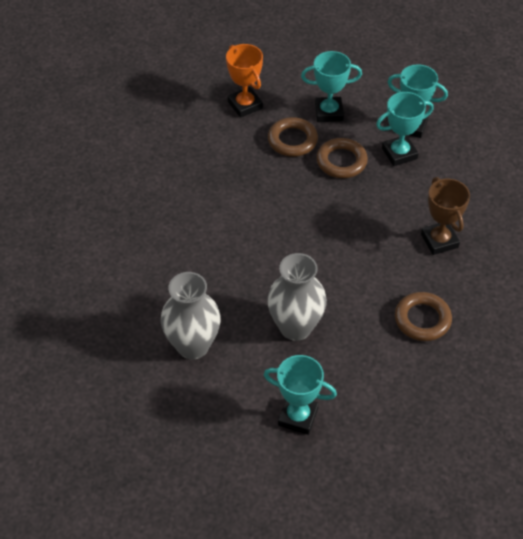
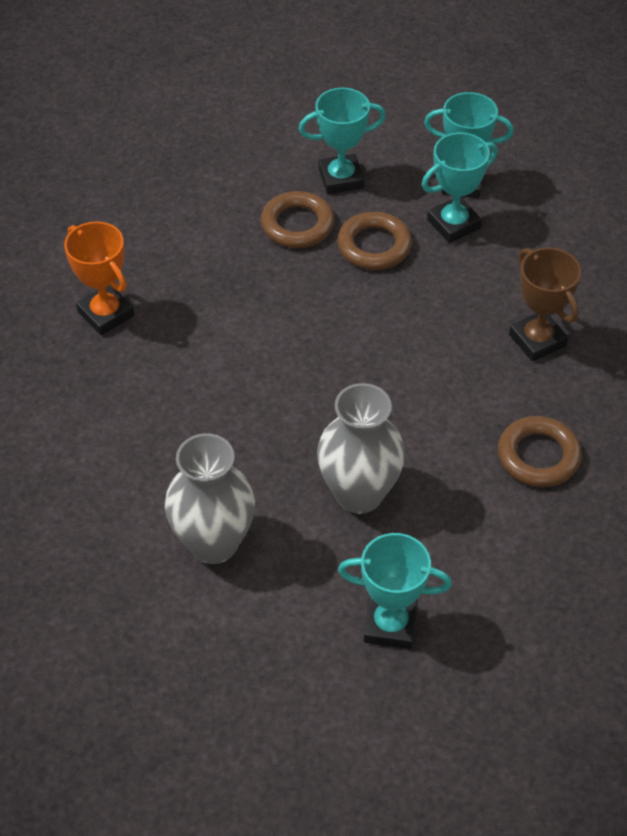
camera: 10 degrees left, 0 degrees up
(245, 105) = (218, 183): orange trophy -> orange trophy (106, 314)

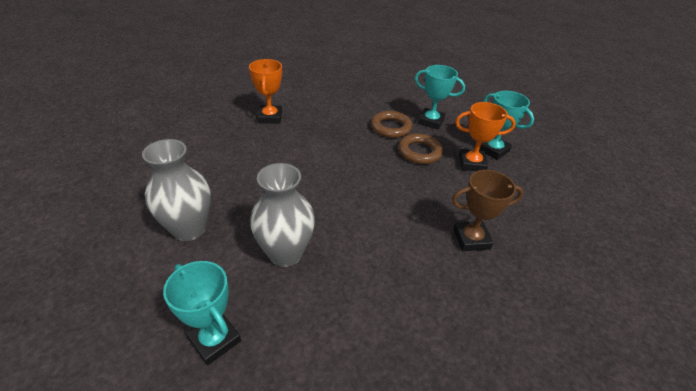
camera: 35 degrees right, 10 degrees down
(453, 224) = (472, 163): turquoise trophy -> orange trophy
(537, 340) = (471, 239): brown trophy -> brown trophy turned 75 degrees clockwise
(538, 456) = (411, 302): brown ring -> none

